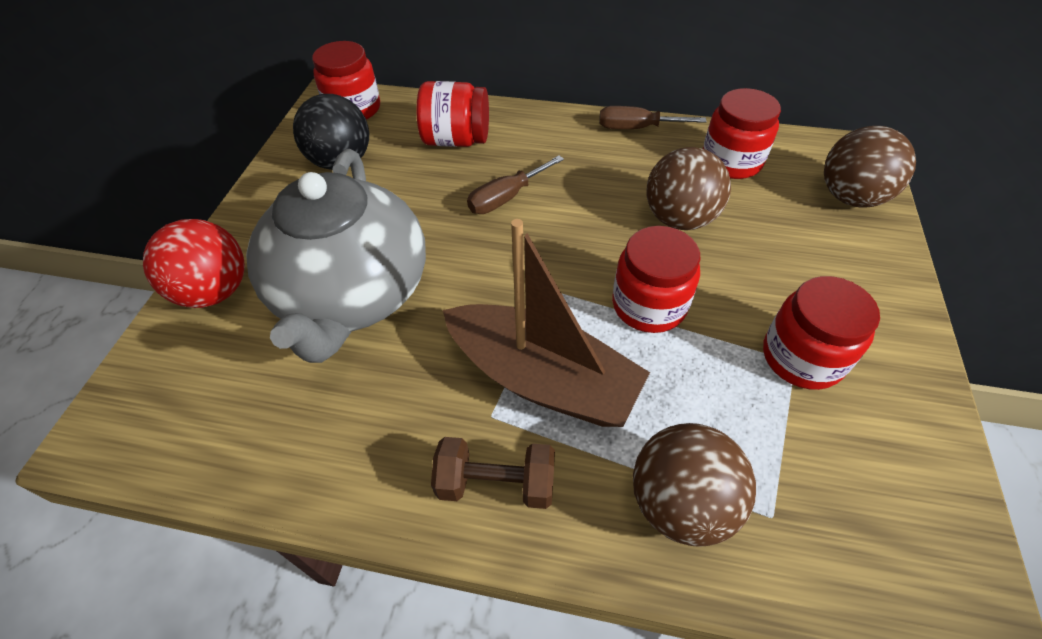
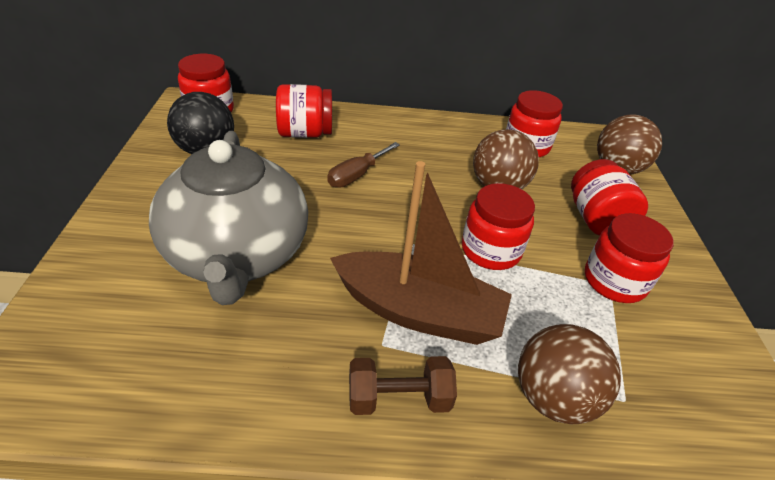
camera: 15 degrees left, 10 degrees down
(215, 291) = (103, 259): red ball -> none
(636, 128) = (449, 123): brown screwdriver -> none
(800, 269) = (596, 219): none -> red jar

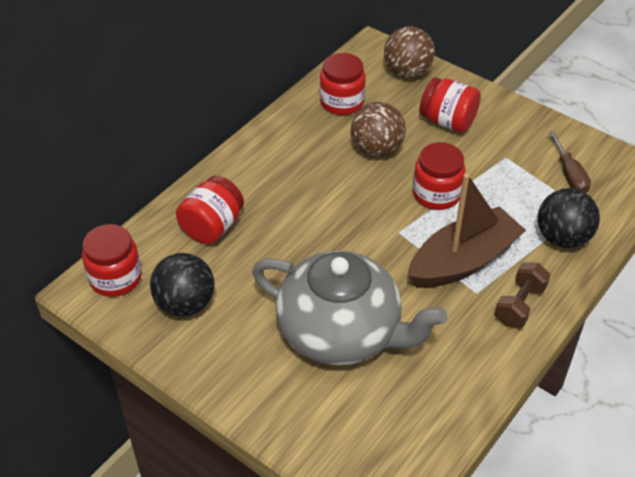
camera: 50 degrees left, 5 degrees up
(356, 175) = (299, 222): brown screwdriver -> brown screwdriver (569, 175)
(553, 397) = (562, 238): brown ball -> black ball
(614, 281) = (505, 153): red jar -> none

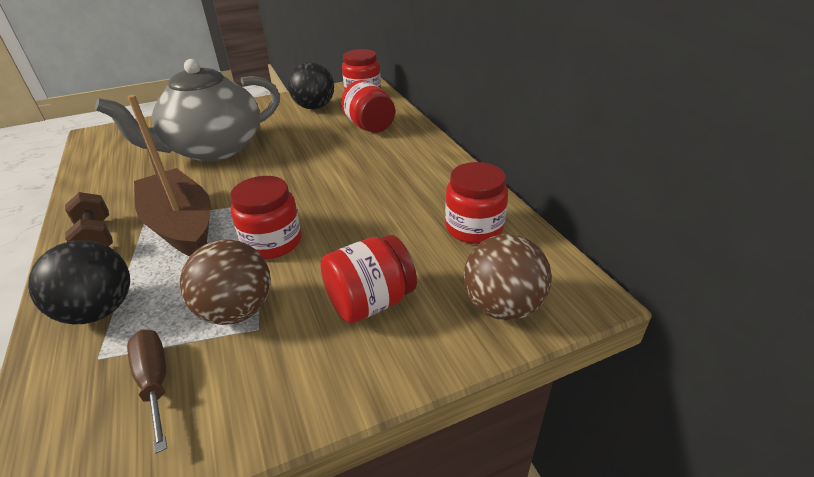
camera: 120 degrees right, 10 degrees down
(376, 149) = (376, 226): brown ball -> brown ball (237, 311)
(463, 261) = (181, 225): brown boat -> brown boat turned 150 degrees clockwise
(569, 175) = (155, 382): brown screwdriver -> brown screwdriver turned 45 degrees clockwise

